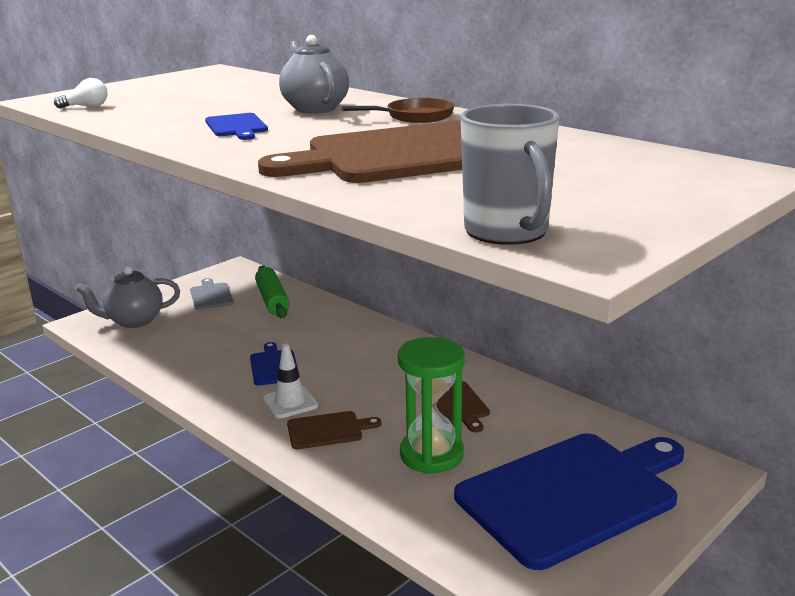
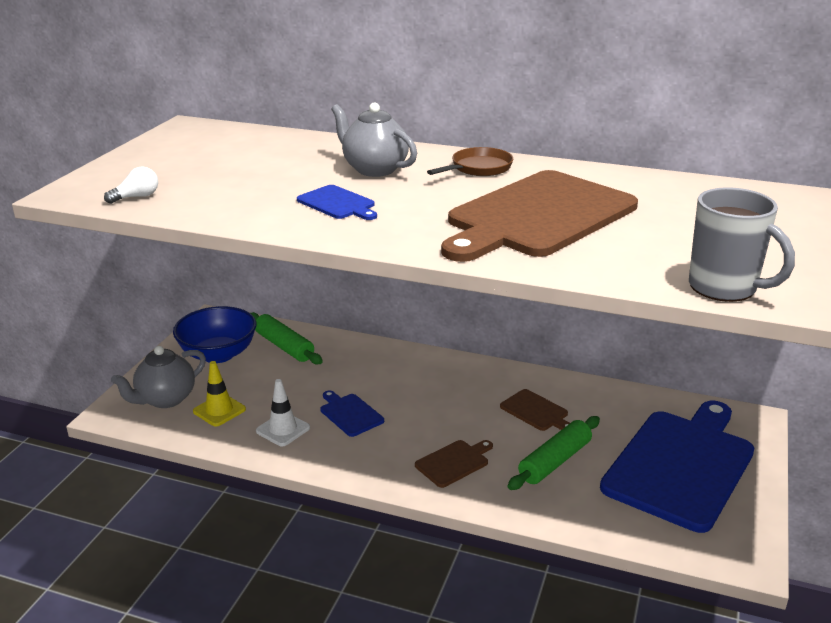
camera: 25 degrees left, 5 degrees up
(167, 339) = (219, 410): none -> yellow traffic cone
(211, 295) = (218, 354): grey cutting board -> blue bowl
(290, 402) = (398, 445): white traffic cone -> white traffic cone (283, 429)
(431, 455) = (555, 461): green hourglass -> green rolling pin

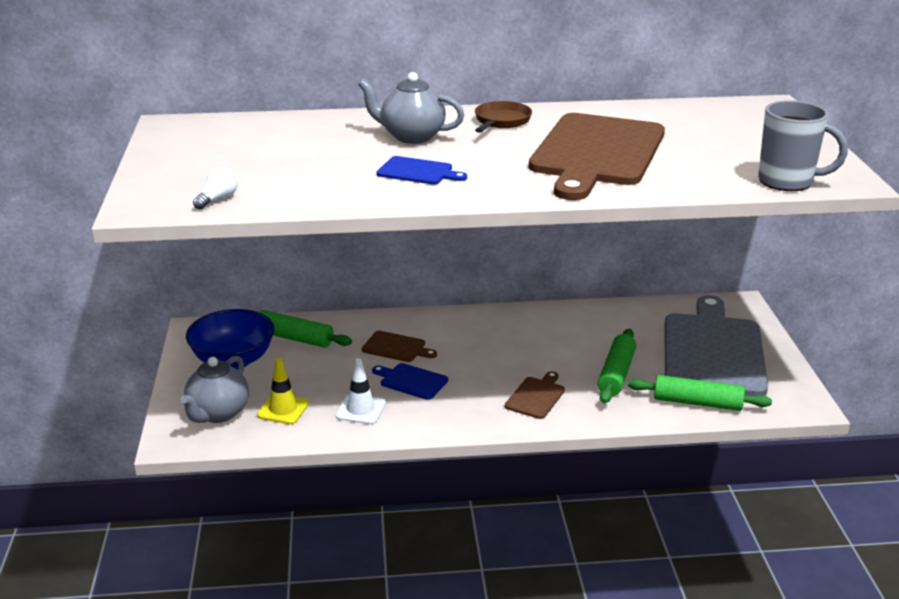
camera: 25 degrees left, 0 degrees up
(536, 411) = (570, 339): brown cutting board -> brown cutting board (396, 347)
(619, 518) = (697, 403): none -> green rolling pin
(681, 465) = (713, 351): blue cutting board -> grey cutting board

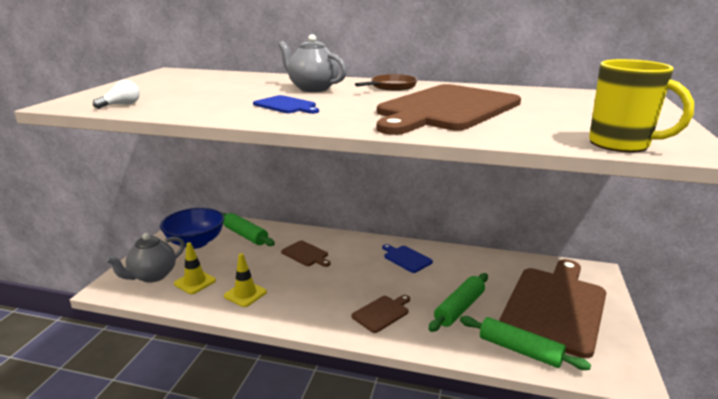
camera: 20 degrees right, 5 degrees down
(360, 410) = (245, 294): white traffic cone -> yellow traffic cone
(411, 381) = (297, 280): blue cutting board -> blue cutting board (406, 258)
(713, 351) = (555, 306): grey cutting board -> brown cutting board
(787, 182) = (621, 145): grey mug -> yellow mug

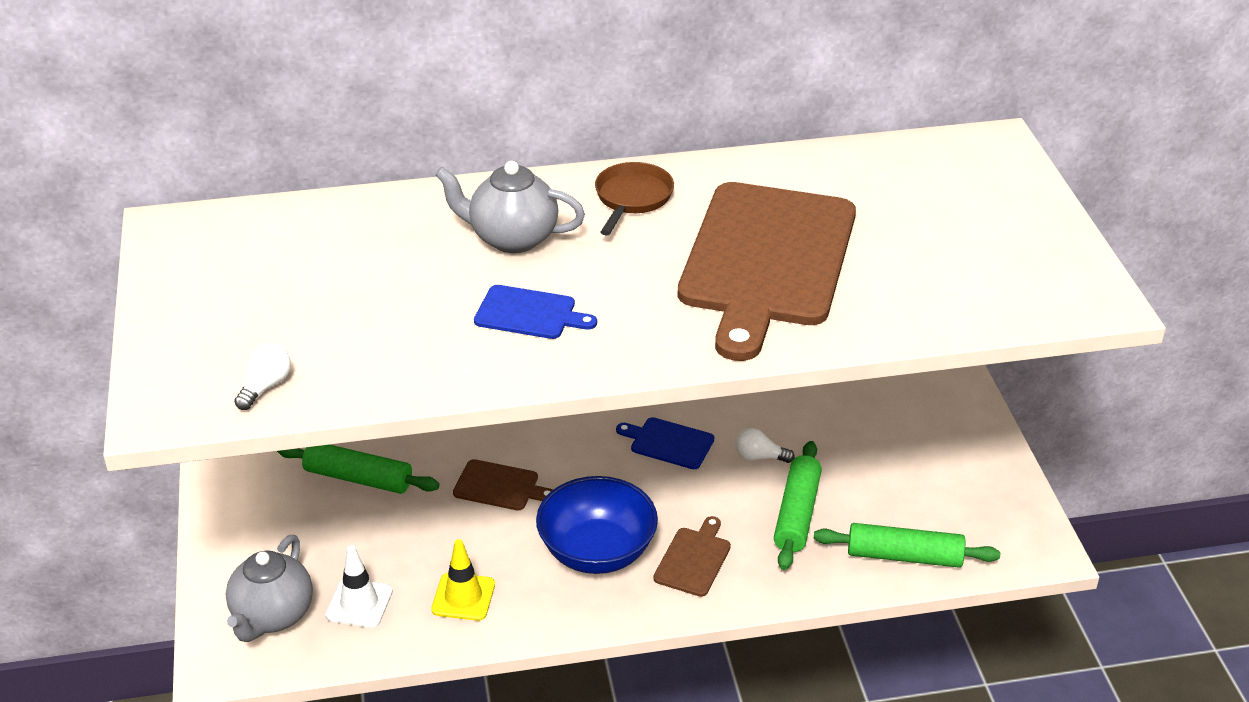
camera: 25 degrees left, 15 degrees up
(195, 242) = (280, 523): blue bowl -> blue bowl (597, 552)
(195, 282) = (359, 603): yellow traffic cone -> white traffic cone
(453, 276) = (759, 457): none -> white light bulb
(555, 306) = (922, 467): brown cutting board -> none
(621, 145) = (1020, 307): yellow mug -> none

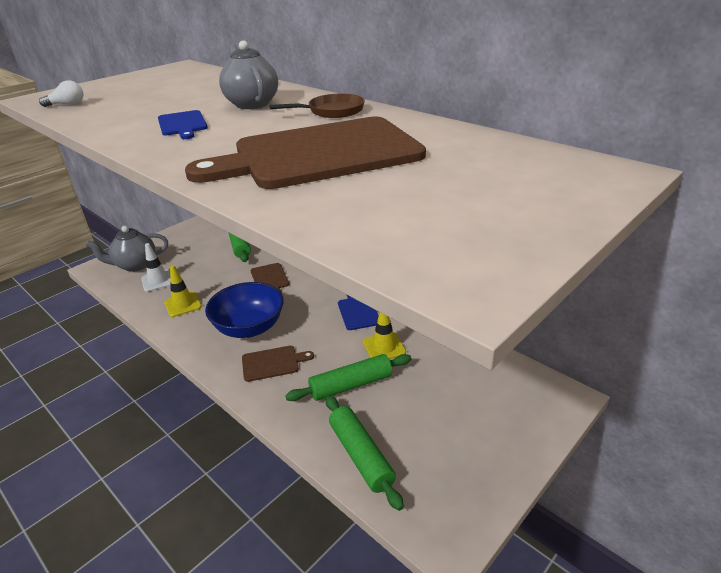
camera: 55 degrees right, 5 degrees down
(759, 457) = (384, 347): white light bulb -> yellow traffic cone

